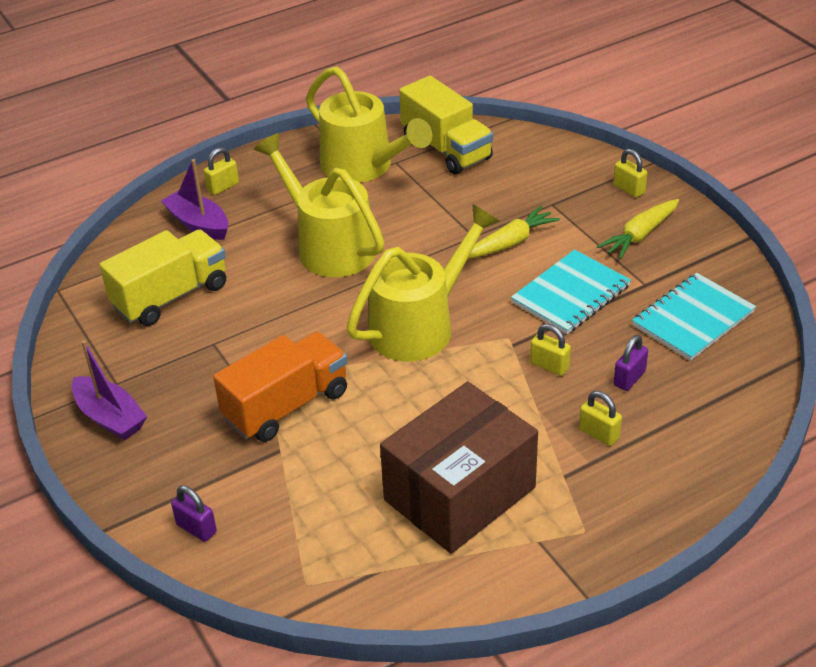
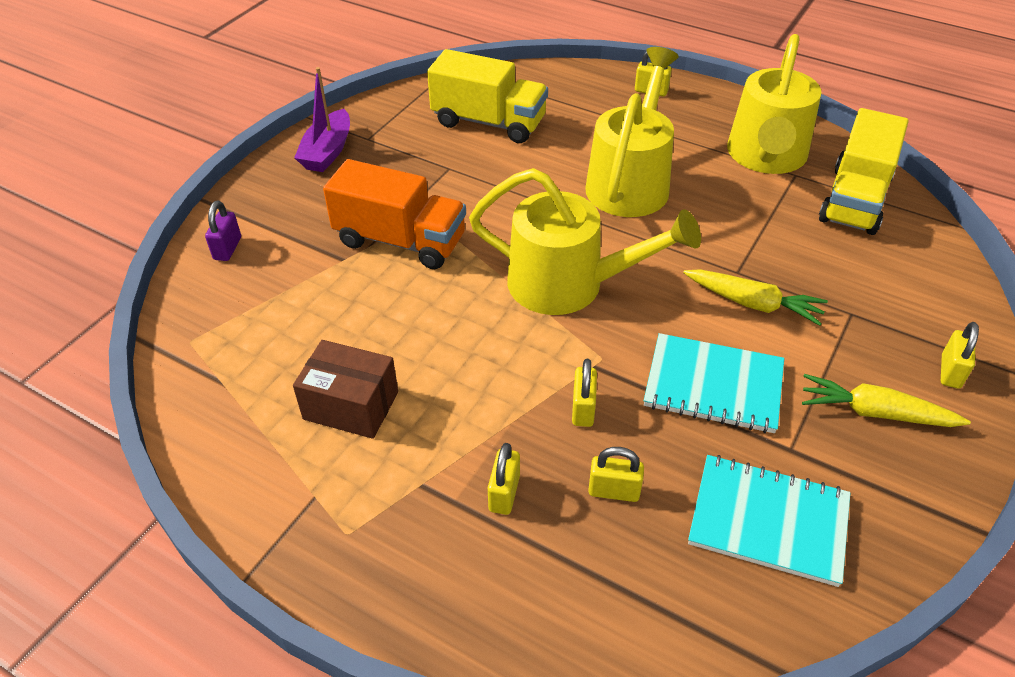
camera: 60 degrees right, 5 degrees up
(198, 224) = (590, 99): purple boat -> none
(460, 494) = (351, 405): brown box -> brown box, size x0.58
(629, 378) = (614, 491): purple padlock -> yellow padlock

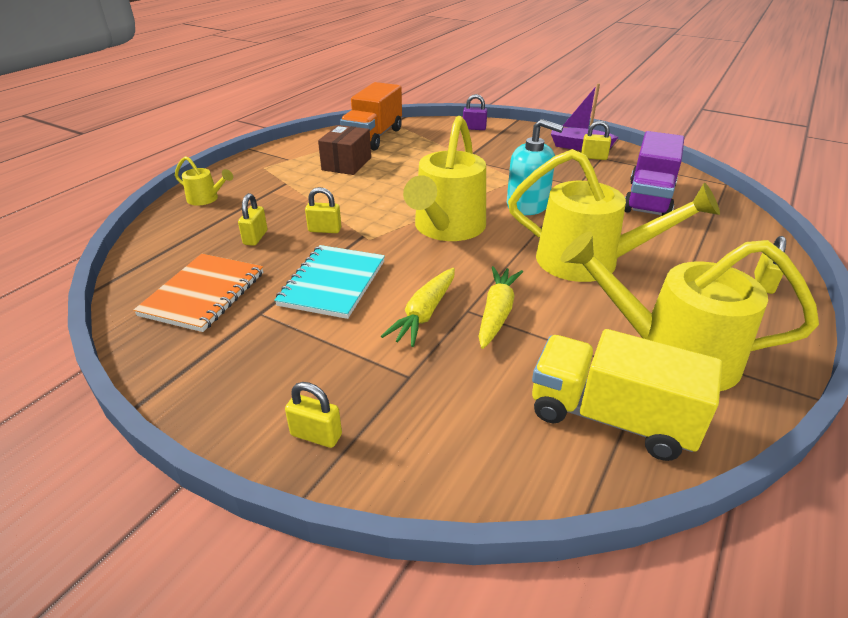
camera: 90 degrees right, 10 degrees down
(400, 241) = (488, 171): orange truck -> orange truck (373, 137)
(484, 599) = (206, 199): none -> yellow watering can
(488, 122) = (648, 199): yellow truck -> purple truck
(504, 213) = (527, 205): none -> turquoise soap dispenser
(504, 493) = (269, 204): yellow padlock -> yellow padlock (593, 157)
(768, 521) = (204, 294): turquoise notebook -> orange notebook
(875, 413) = (280, 367): yellow carrot -> yellow carrot (497, 313)

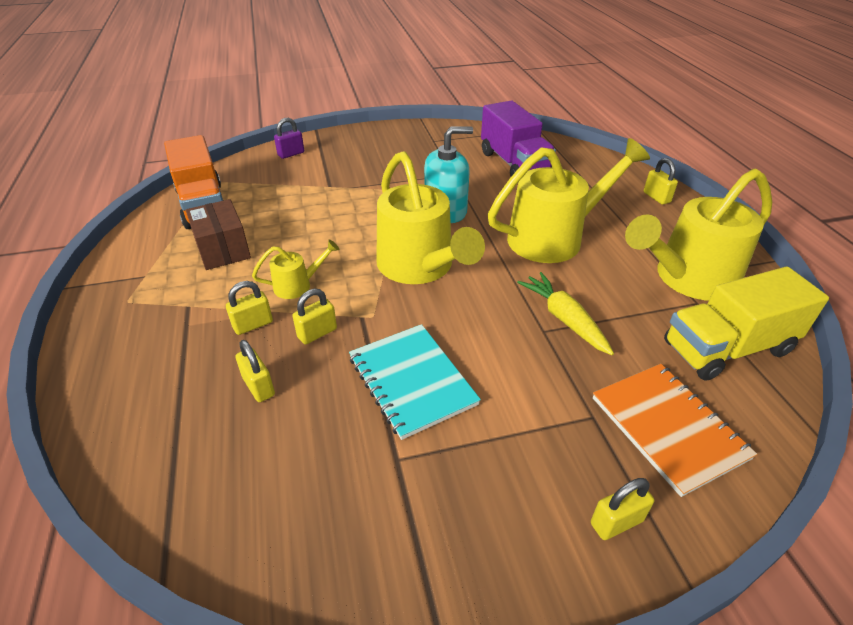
camera: 45 degrees left, 5 degrees up
(204, 294) = (308, 485): orange notebook -> orange notebook (668, 427)
(206, 199) = (118, 380): yellow watering can -> yellow watering can (298, 285)
(424, 314) = (522, 356): yellow carrot -> none
(579, 146) = (403, 137): purple boat -> none
(593, 157) = (428, 143): yellow padlock -> yellow padlock (253, 325)

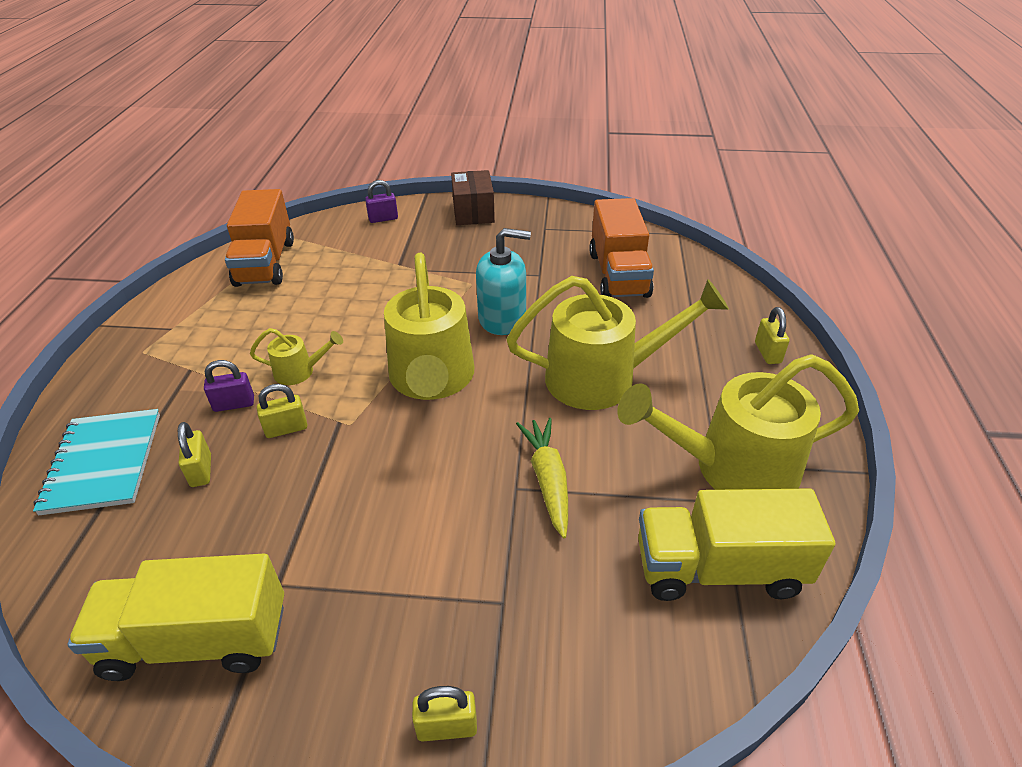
camera: 20 degrees right, 0 degrees up
(223, 249) = (255, 315): brown box -> brown box (473, 212)
(253, 325) = (234, 404): yellow padlock -> purple padlock
(354, 527) = (197, 640): none -> yellow truck
(411, 381) = (343, 506): turquoise notebook -> turquoise notebook (103, 463)
(513, 164) = (618, 274): purple truck -> orange truck
(668, 427) = (578, 642): orange notebook -> none

